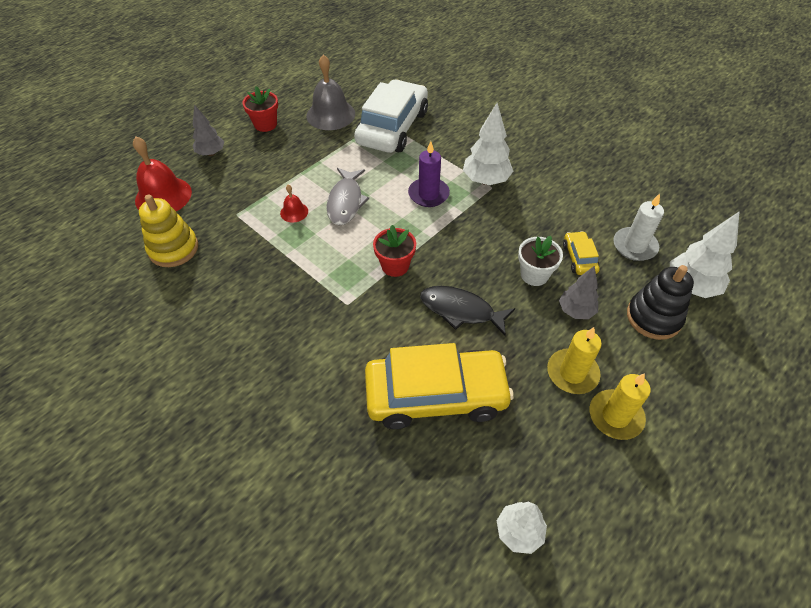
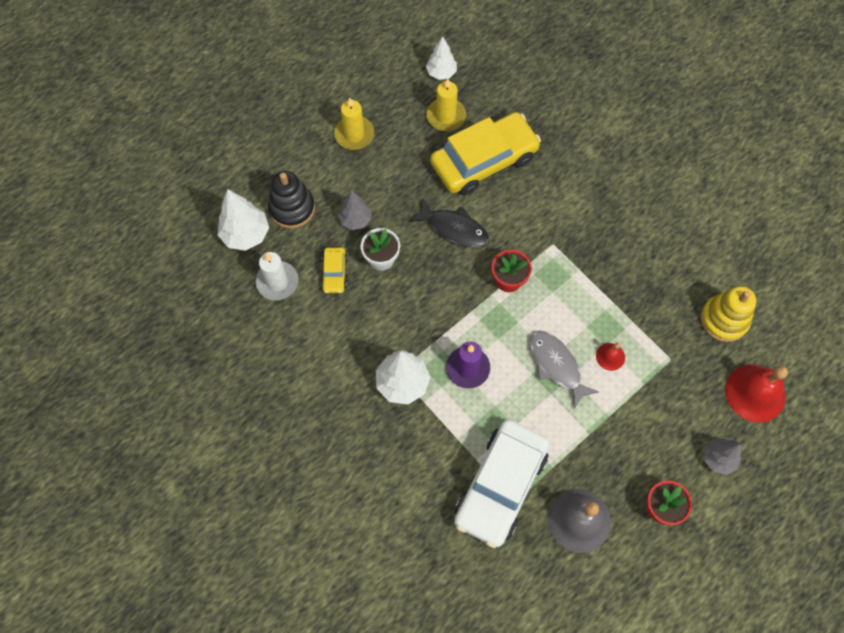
camera: 175 degrees left, 15 degrees up
(346, 202) = (556, 366): grey fish -> grey fish turned 45 degrees counterclockwise
(436, 395) = (484, 160): yellow car -> yellow car turned 150 degrees clockwise
(572, 373) = (375, 168): yellow candle -> yellow candle (446, 116)

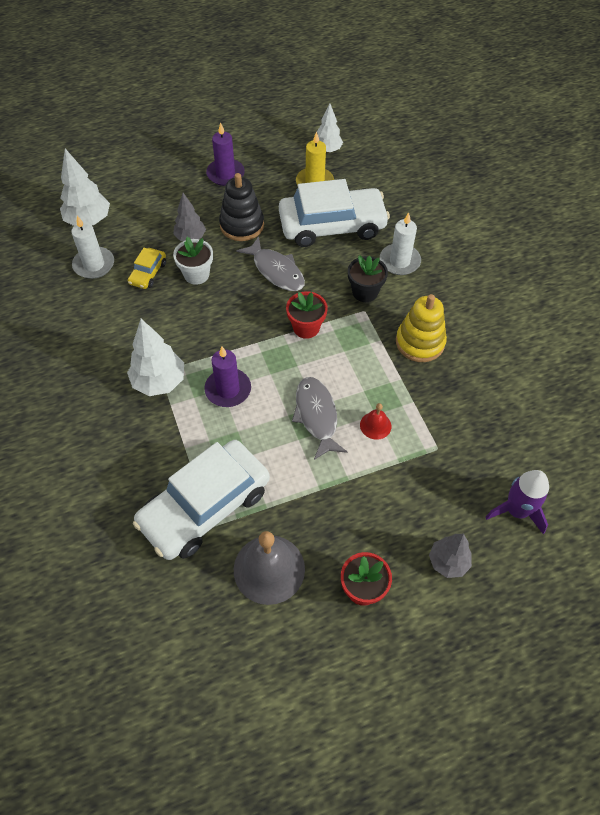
camera: 20 degrees right, 10 degrees down
(292, 208) = (140, 213): black stacking toy -> black stacking toy (242, 225)
(354, 134) = (225, 174): yellow candle -> purple candle
(454, 229) = (276, 271): black fish -> grey fish
(484, 160) = (332, 225): yellow car -> white car
(545, 224) = (365, 292): none -> black flower pot
(562, 180) = (399, 261): none -> white candle
(724, 319) = (511, 430): yellow stacking toy -> yellow stacking toy (420, 342)
(755, 393) = (516, 511): red bell -> purple rocket

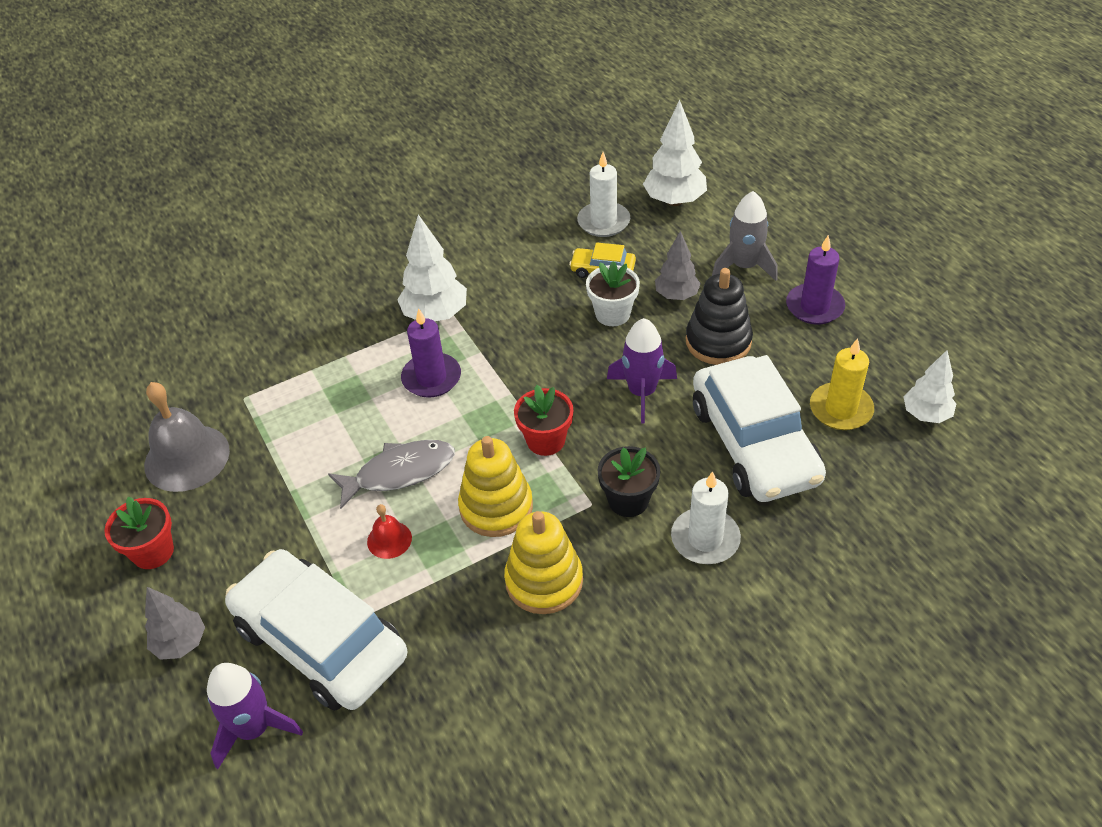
camera: 85 degrees right, 10 degrees down
(175, 198) = (744, 266): none -> grey rocket
(205, 506) = (268, 387): white car -> white car (320, 641)
(276, 271) = (642, 392): grey fish -> purple rocket
(358, 361) = (496, 507): none -> yellow stacking toy

